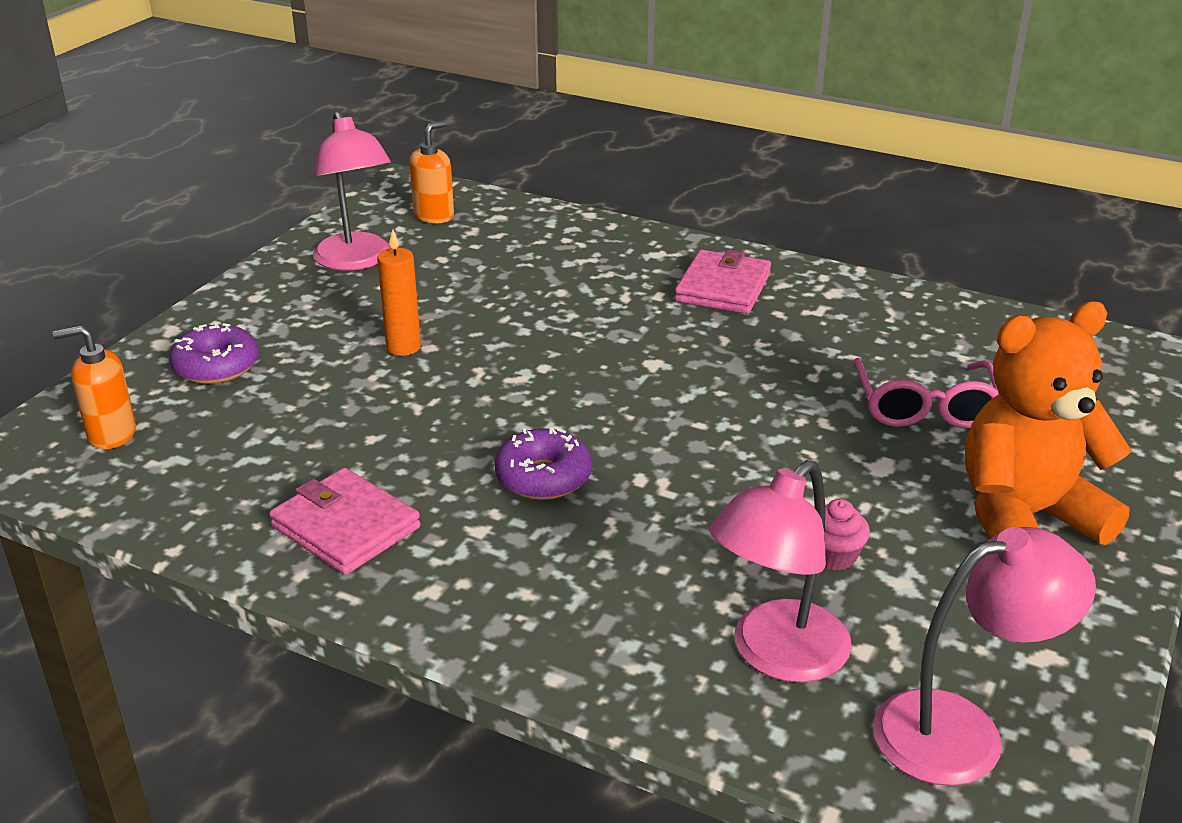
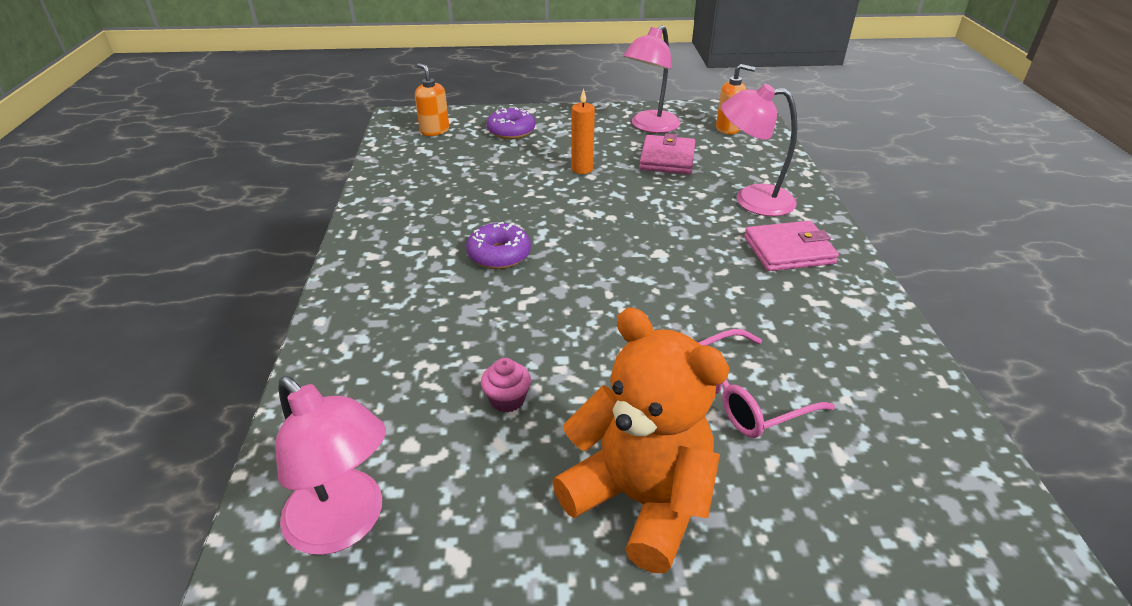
camera: 60 degrees right, 5 degrees up
(346, 527) = (408, 212): pink wallet -> pink wallet (667, 158)
(776, 656) = (382, 403): pink lamp -> pink lamp (752, 200)

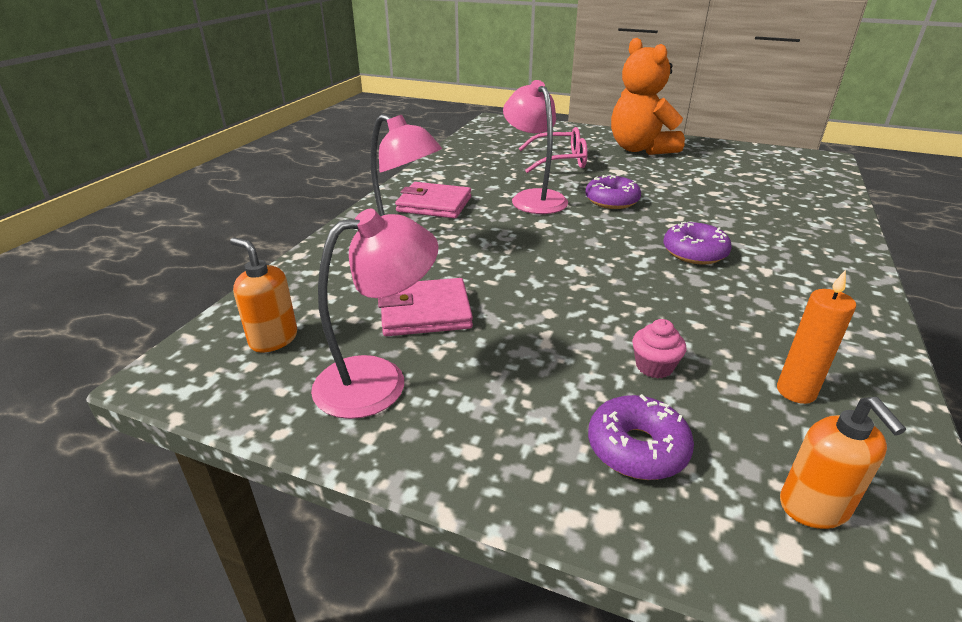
camera: 155 degrees left, 5 degrees down
(345, 524) = (788, 165): pink lamp -> pink lamp (534, 198)
(507, 399) = (700, 182): pink cupcake -> pink cupcake (654, 366)
(582, 169) = (554, 326): orange candle -> orange candle (796, 391)
(611, 312) = (611, 201): none -> purple donut
(667, 158) = (425, 312): pink wallet -> pink wallet turned 45 degrees clockwise

